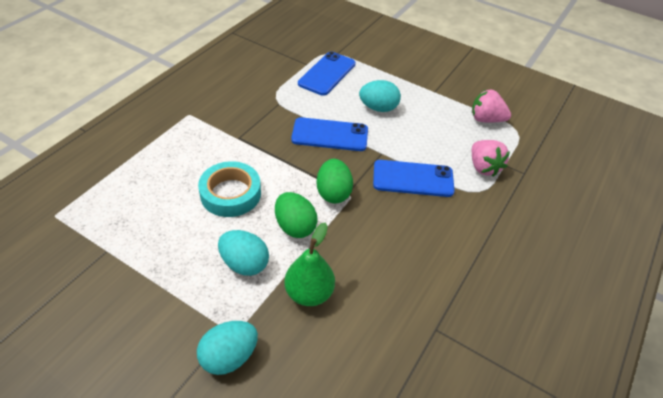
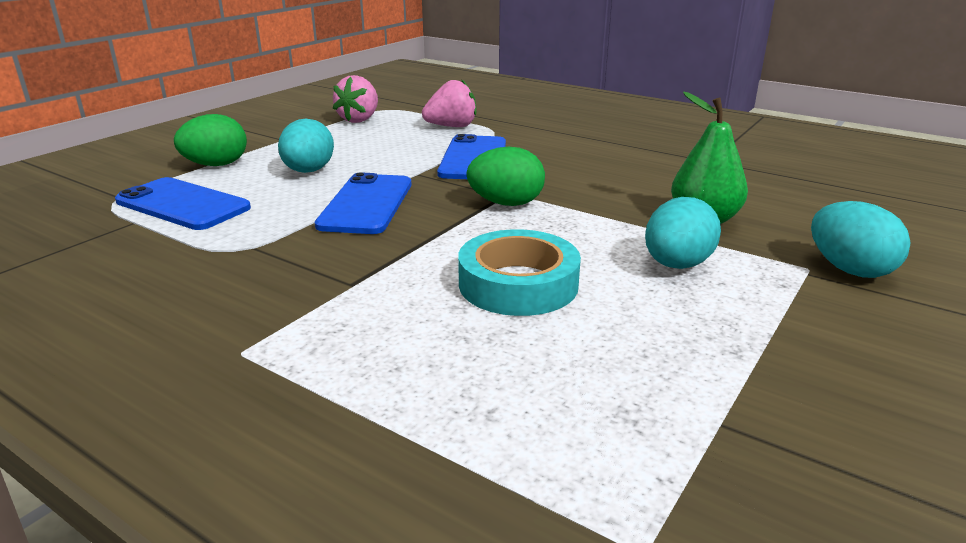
camera: 85 degrees left, 20 degrees down
(295, 227) = (584, 229): green egg -> green egg (216, 165)

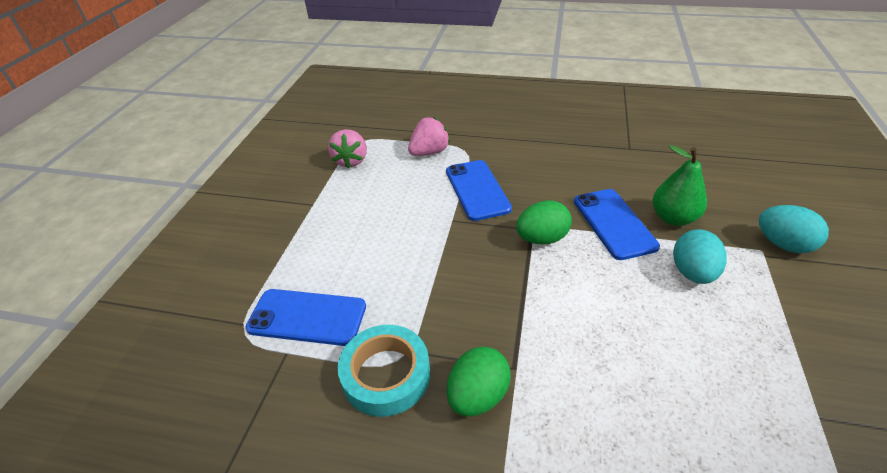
camera: 20 degrees left, 15 degrees up
(216, 165) = (287, 256): green egg -> green egg (477, 396)
(308, 171) = (369, 242): turquoise egg -> none
(366, 204) = (448, 270): blue phone -> blue phone (614, 223)
(518, 284) = (618, 327): turquoise tape -> turquoise tape (386, 375)

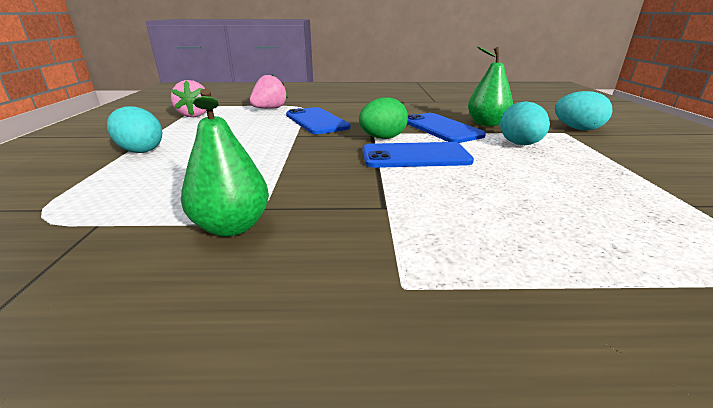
camera: 15 degrees left, 15 degrees down
(305, 234) = (140, 150): none -> turquoise egg
(307, 317) = (132, 197): blue phone -> blue phone (415, 156)
(386, 375) = (232, 226): turquoise tape -> green pear
(477, 396) = (349, 229): green egg -> none

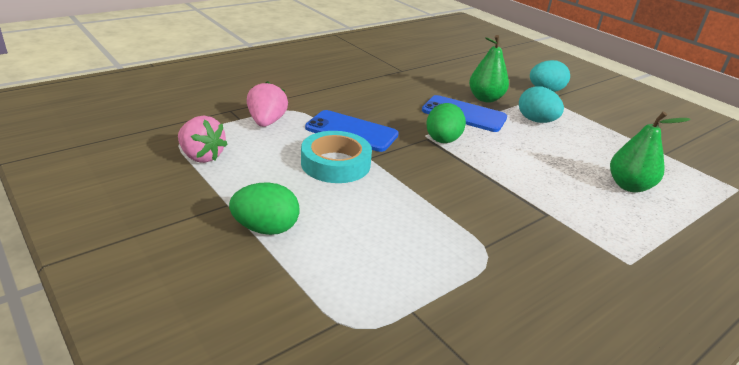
camera: 40 degrees left, 5 degrees up
(140, 150) = (266, 229): turquoise egg -> green egg
(232, 226) = (498, 269): green pear -> green pear (629, 186)
(264, 133) = (335, 164): none -> turquoise tape
(415, 156) = (495, 156): blue phone -> none

